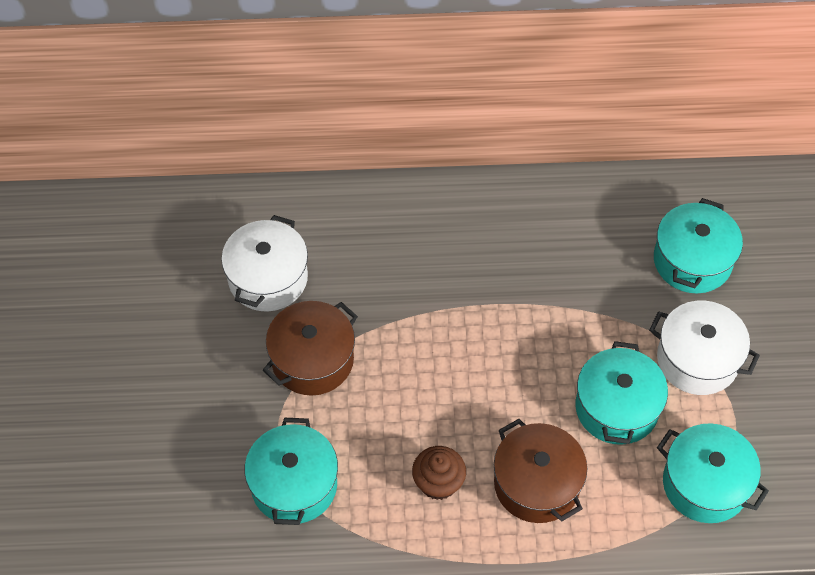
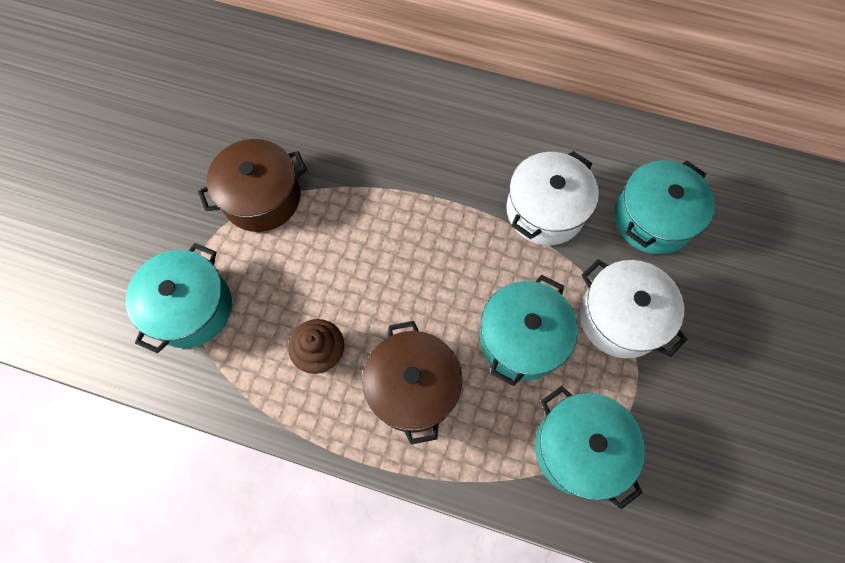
camera: 20 degrees right, 10 degrees up
(268, 278) = (258, 113): white pot -> white pot (545, 210)

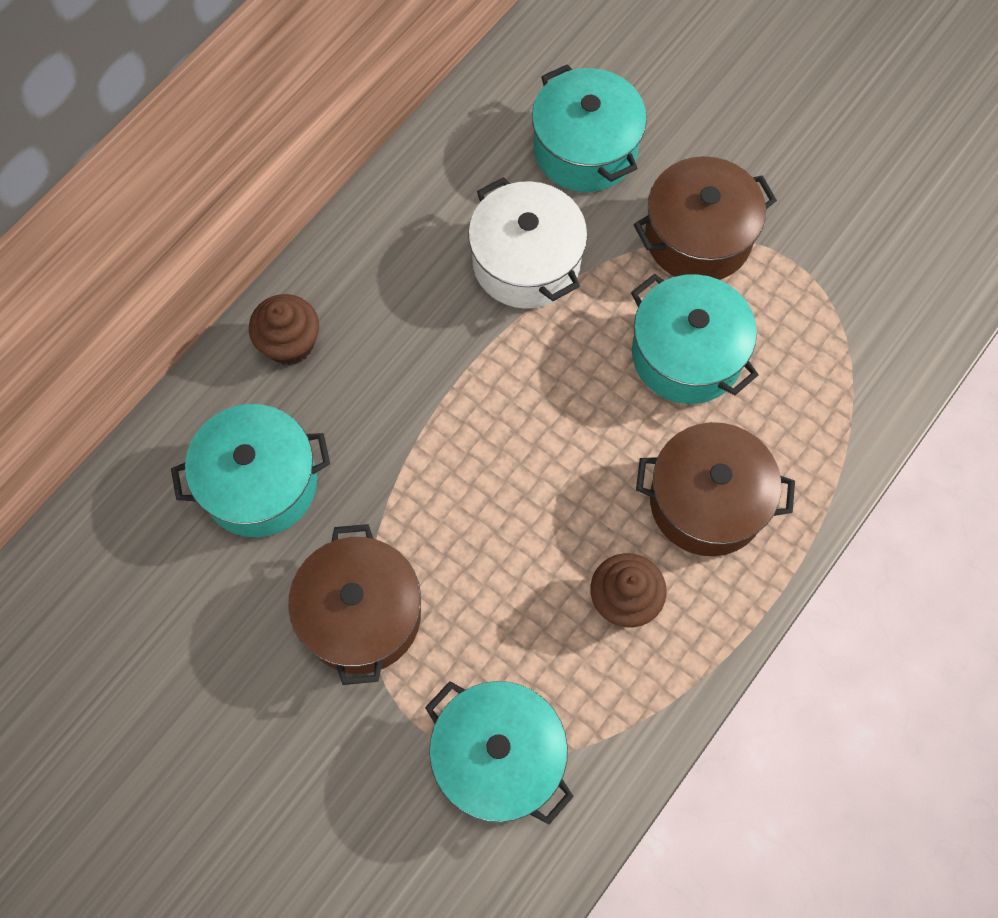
camera: 70 degrees left, 0 degrees up
(425, 97) = (290, 343): none -> brown cupcake
(579, 448) = (837, 344): turquoise pot -> turquoise pot (260, 483)
(620, 318) = (698, 237): white pot -> brown pot

